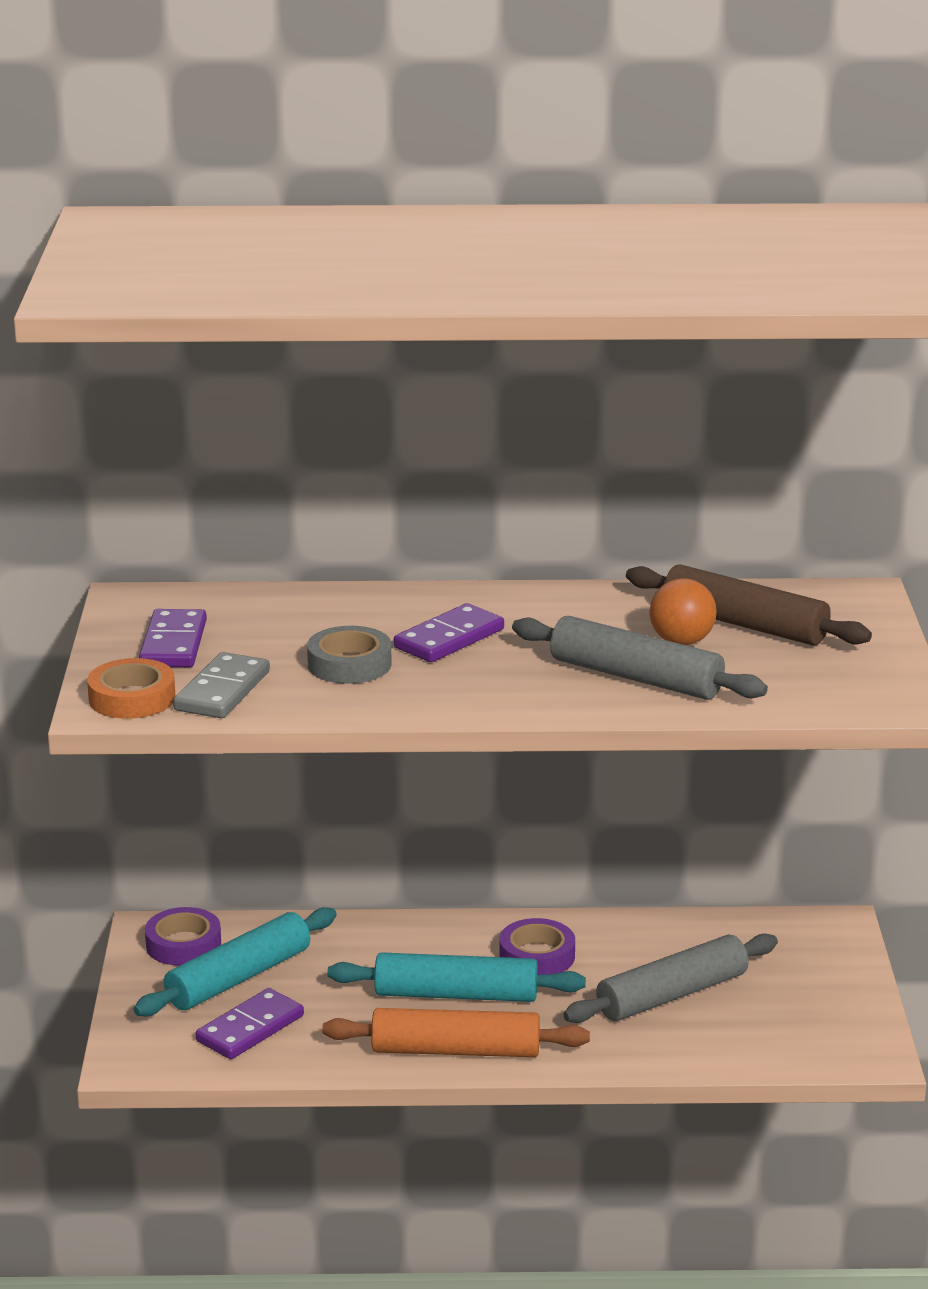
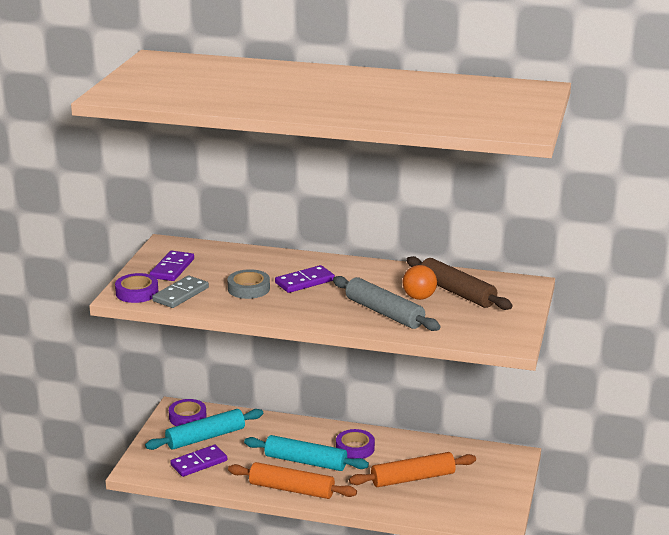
camera: 15 degrees right, 0 degrees up
(132, 698) = (137, 293): orange tape -> purple tape
(672, 995) = (413, 478): grey rolling pin -> orange rolling pin

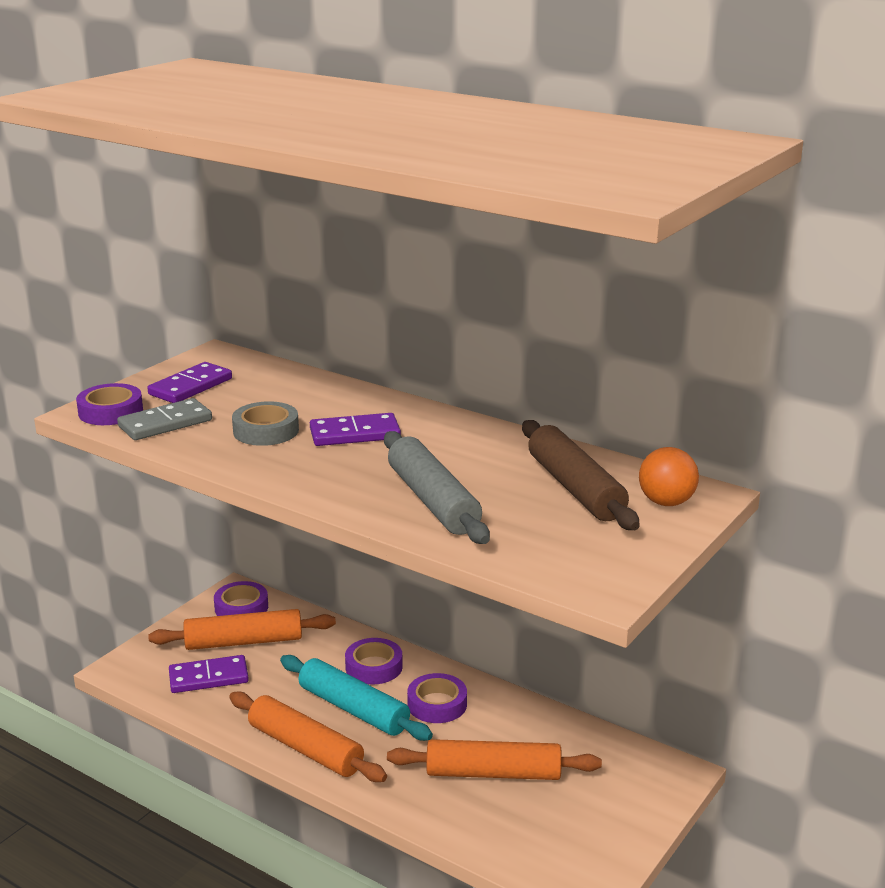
camera: 20 degrees right, 0 degrees up
(205, 437) = (244, 641): turquoise rolling pin -> orange rolling pin
(301, 435) = (374, 667): none -> purple tape
(419, 297) = (508, 486): orange ball -> orange ball (666, 502)

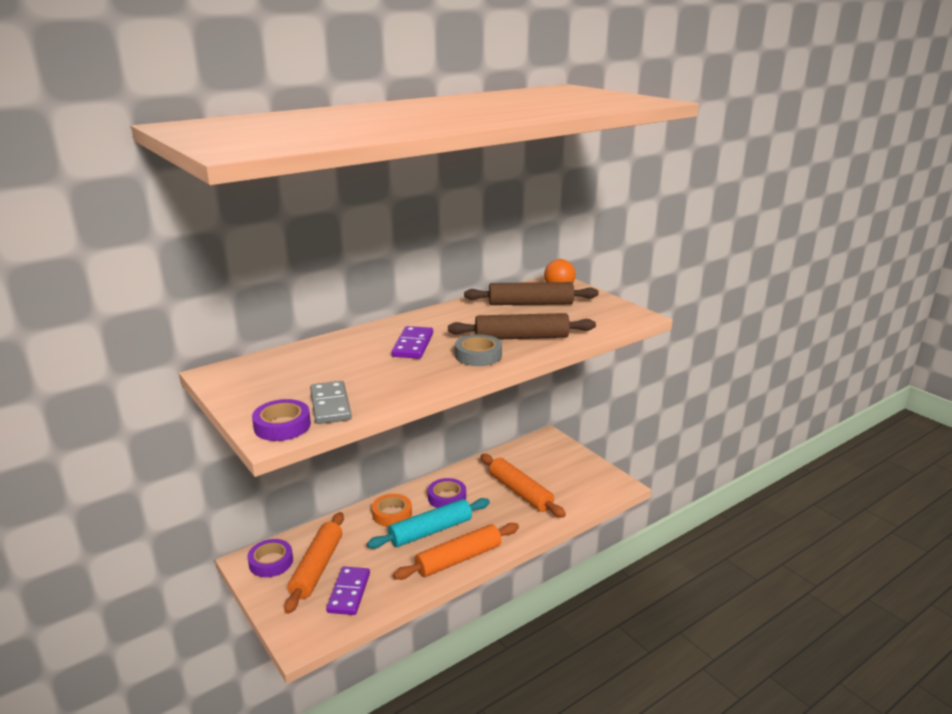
camera: 70 degrees left, 0 degrees up
(191, 387) = (270, 389): purple domino -> none
(266, 431) = (380, 371): grey tape -> grey tape (478, 355)
(374, 667) = (392, 514): purple tape -> orange tape
(433, 501) = (521, 337): grey rolling pin -> brown rolling pin
(493, 773) = (520, 492): orange rolling pin -> orange rolling pin turned 60 degrees counterclockwise

